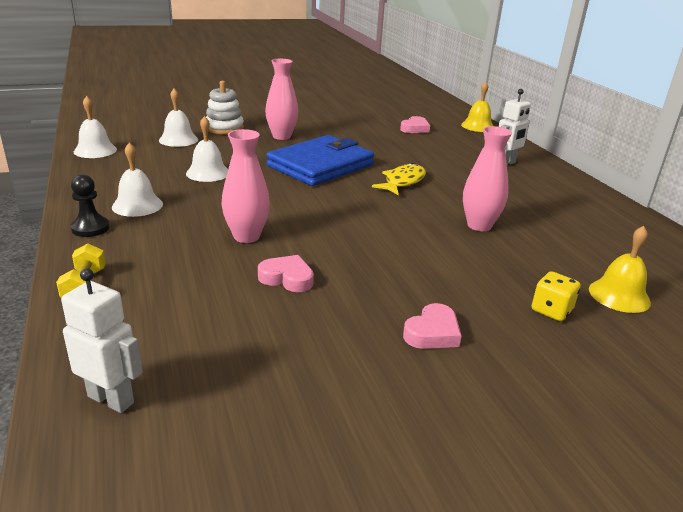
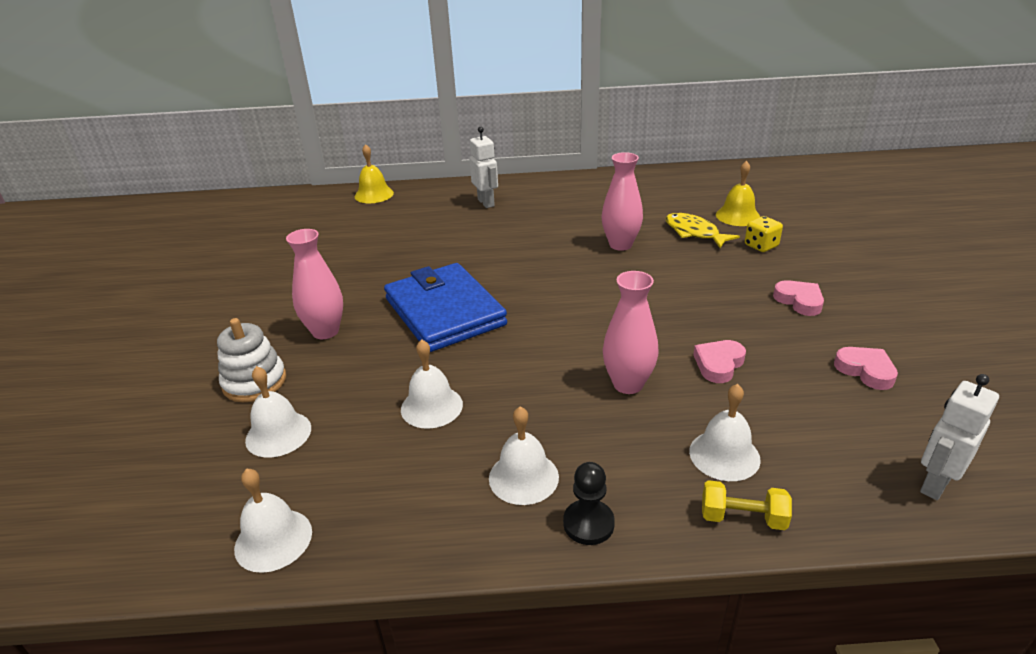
camera: 70 degrees left, 5 degrees up
(158, 279) = (724, 455): none -> white bell
(403, 182) = (511, 266): yellow fish -> yellow fish (694, 233)
(415, 128) = (357, 232): pink heart -> pink heart (865, 371)

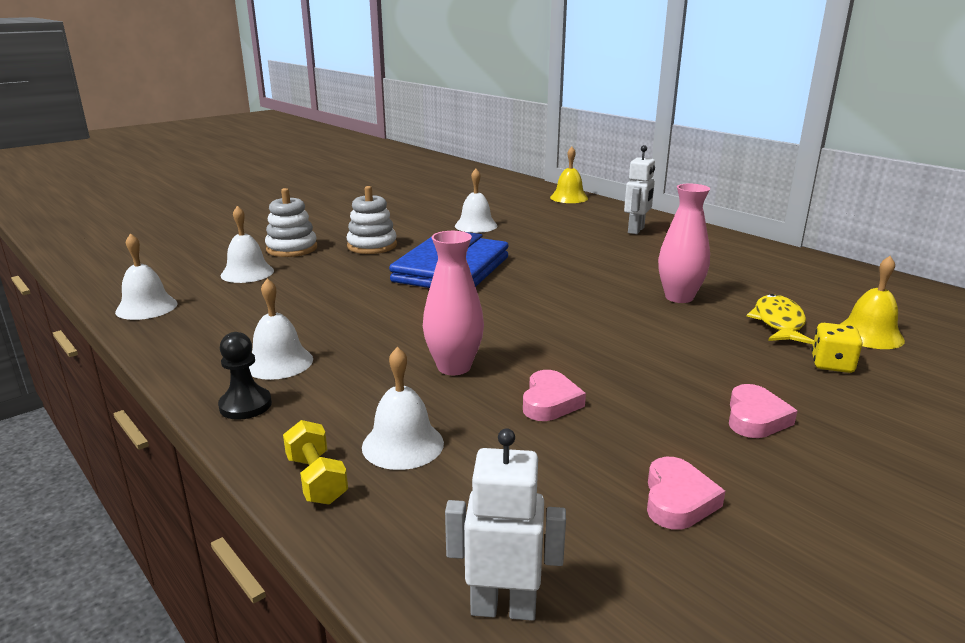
camera: 50 degrees right, 10 degrees down
(325, 331) = (372, 246): pink vase -> white stacking toy
(431, 406) = (327, 304): white bell -> white bell (476, 225)
(718, 364) = (550, 402): pink heart -> pink heart turned 105 degrees clockwise

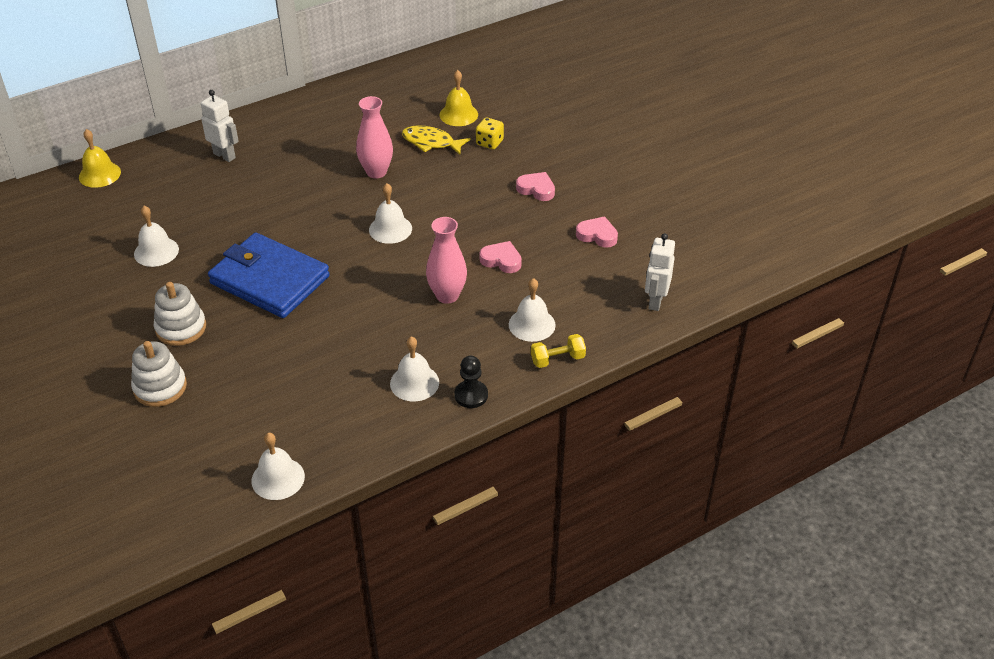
camera: 80 degrees left, 20 degrees up
(247, 273) = (217, 416): white bell -> white bell (390, 229)

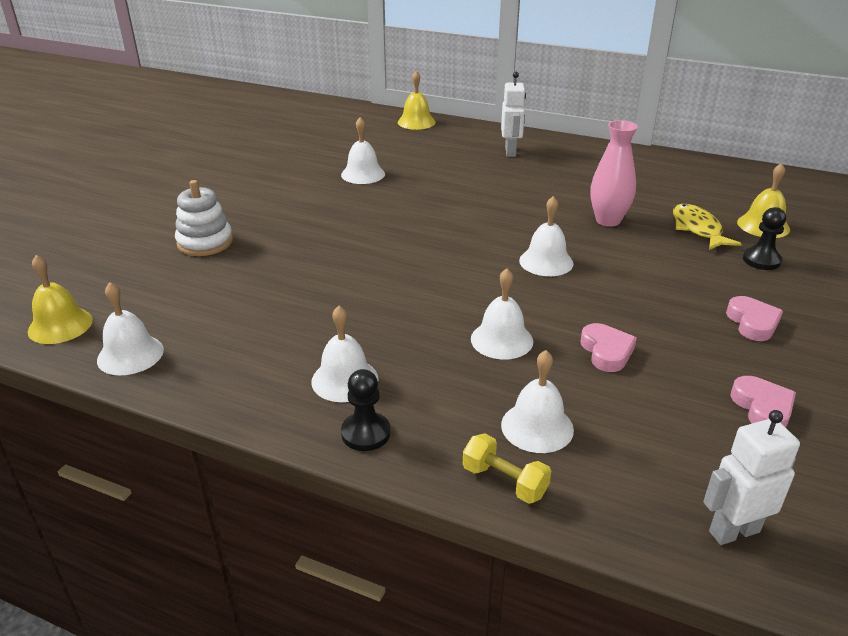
camera: 55 degrees right, 10 degrees down
(181, 328) = (286, 221): white stacking toy -> none
(195, 508) = (60, 325): none -> yellow bell
(270, 280) = (393, 233): blue wallet -> none
(447, 295) = (501, 340): pink vase -> white bell
(489, 143) = (761, 260): yellow dice -> black pawn

